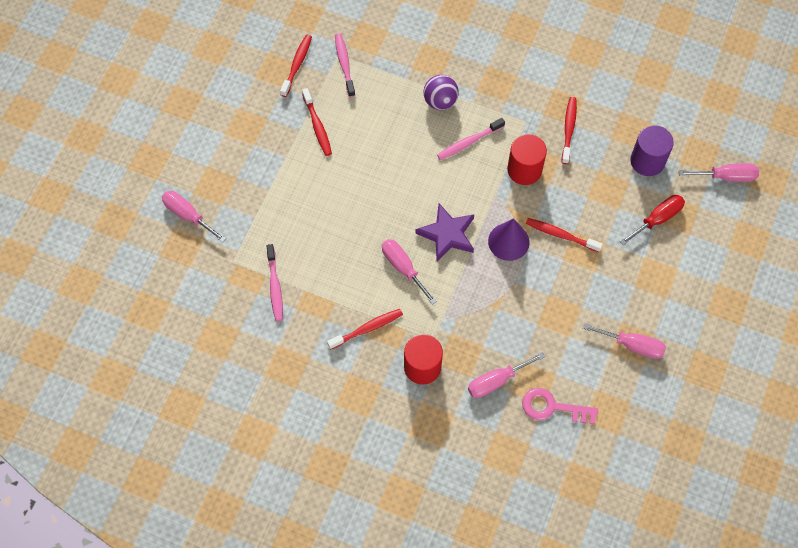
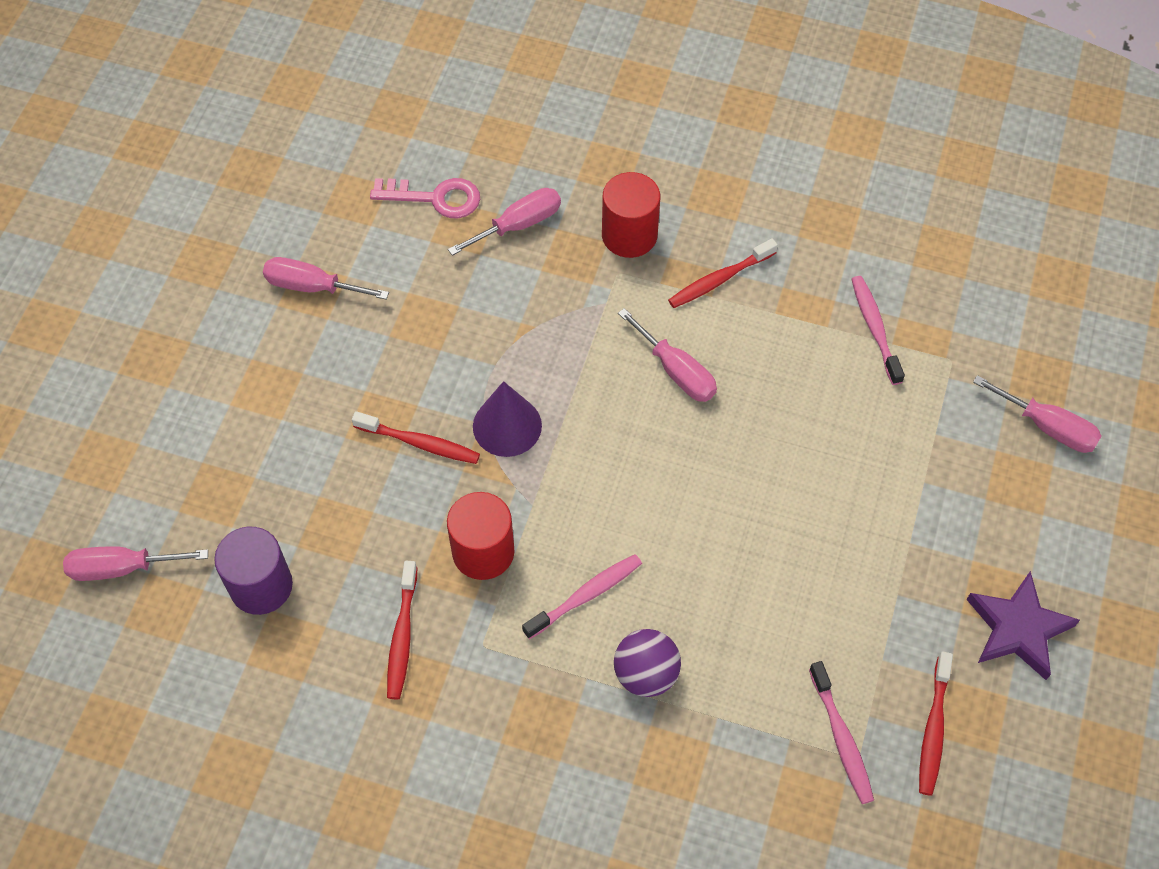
camera: 175 degrees right, 5 degrees down
(317, 126) = (866, 604): red toothbrush -> none
(447, 234) = (610, 429): purple star -> purple star (1018, 628)
(657, 219) = (254, 482): red screwdriver -> none

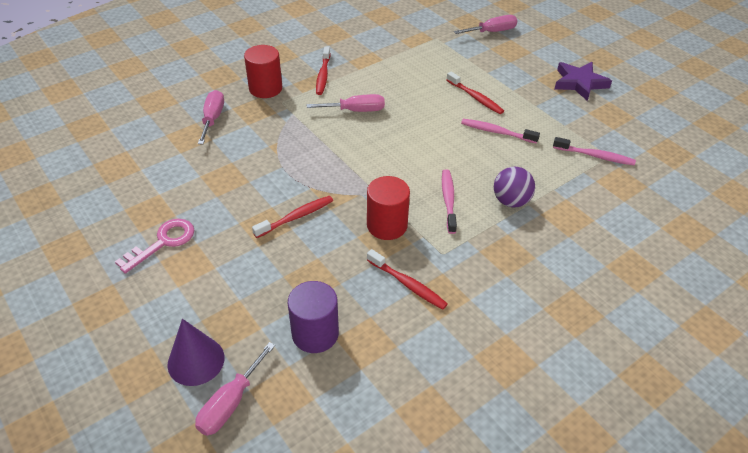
camera: 55 degrees left, 15 degrees down
(312, 287) = (147, 211): pink screwdriver -> none
(435, 198) = (158, 138): pink key -> pink key (163, 242)
(507, 426) = (322, 179): purple cone -> purple cone (196, 361)
(874, 328) = (398, 48): pink toothbrush -> pink toothbrush (496, 132)
(933, 729) = (610, 128): red toothbrush -> red toothbrush (475, 98)

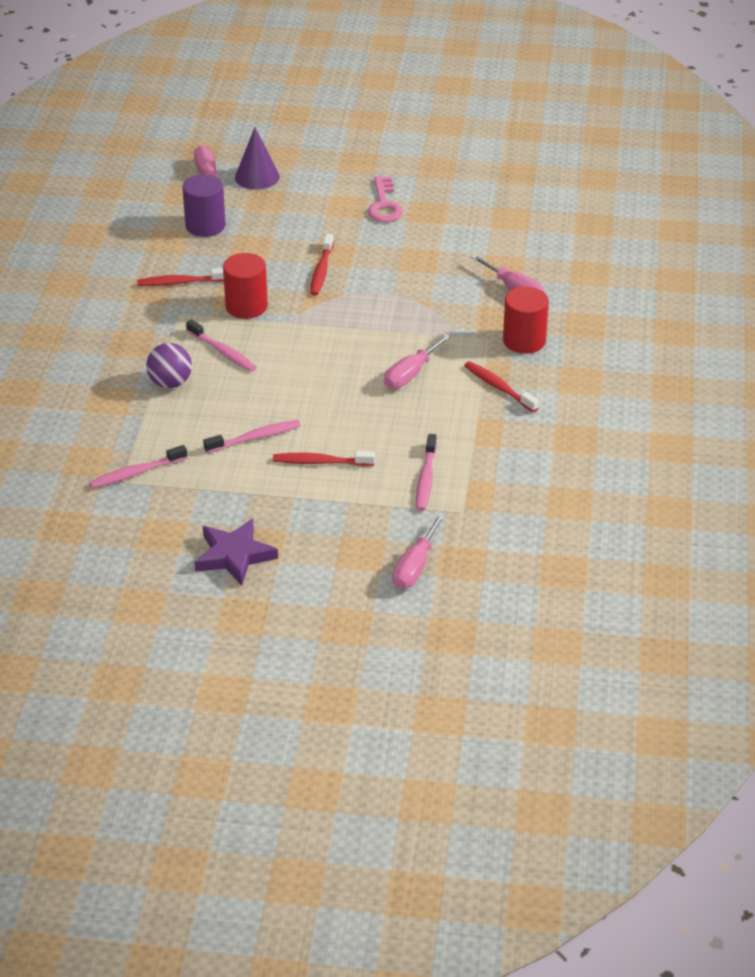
camera: 135 degrees right, 5 degrees down
(432, 59) = (426, 479): none -> pink toothbrush

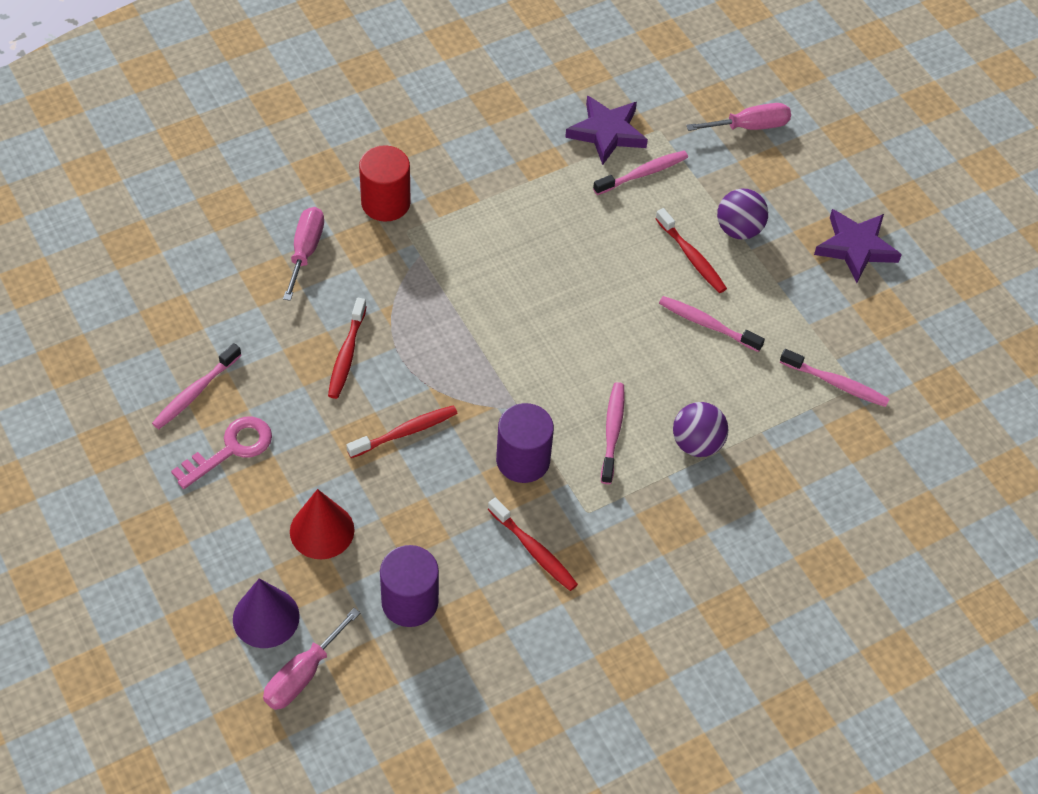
camera: 130 degrees left, 15 degrees up
(246, 306) = (523, 460): red cylinder -> purple cylinder
(289, 215) = (322, 530): none -> red cone
(319, 501) = (739, 229): none -> purple ball
(411, 374) = (511, 260): pink screwdriver -> none
(442, 207) = (195, 392): none -> pink toothbrush
(487, 481) = (607, 132): none -> purple star
(499, 387) = (473, 187): red toothbrush -> red toothbrush (346, 355)

